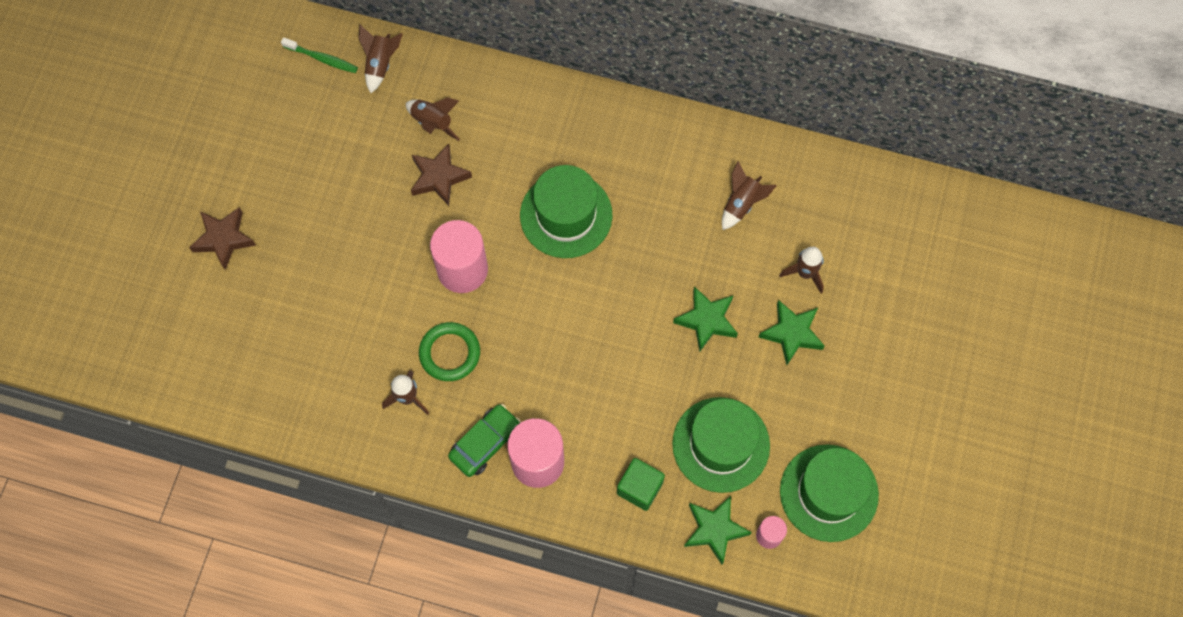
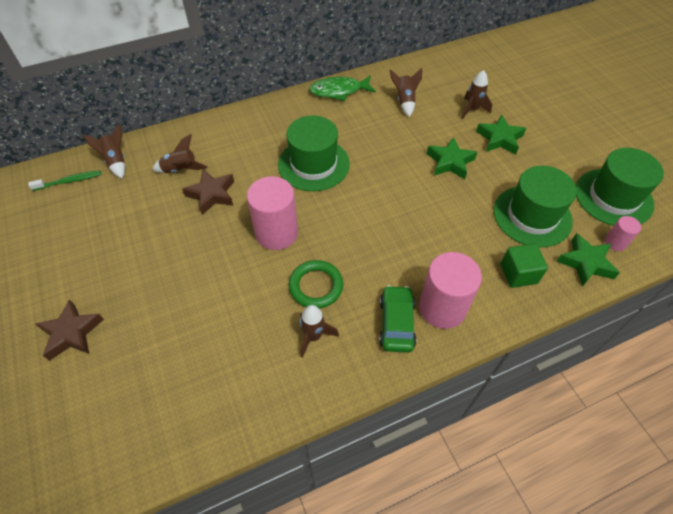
camera: 40 degrees left, 15 degrees down
(682, 133) = (339, 91): none -> green fish

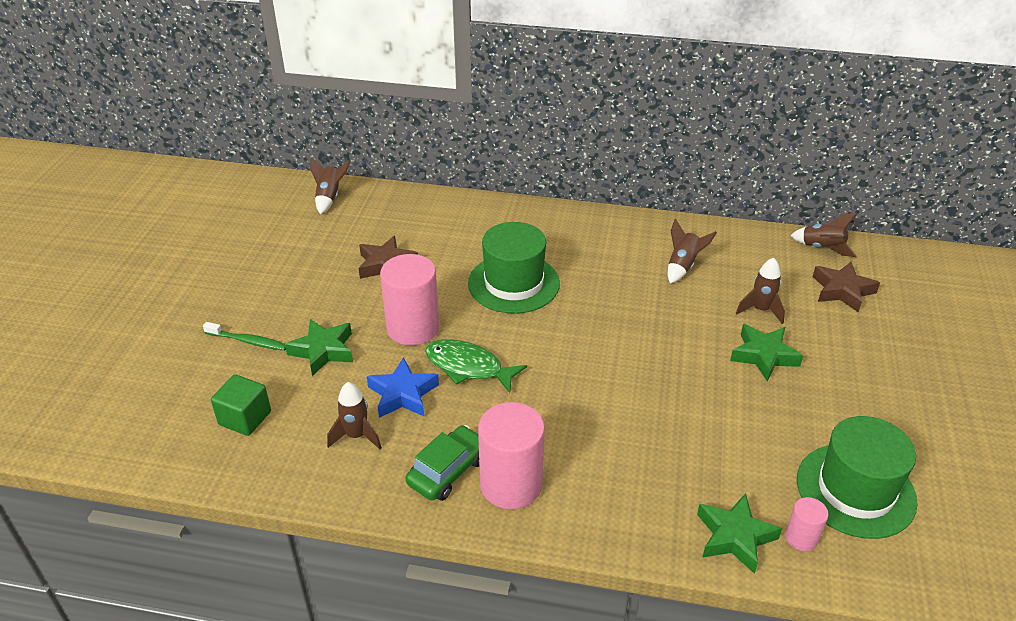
camera: 35 degrees right, 15 degrees down
(69, 181) = (275, 197): green toothbrush -> green toothbrush (248, 341)
(72, 333) = (164, 320): brown star -> brown star (842, 290)
(180, 170) = (379, 230): brown rocket -> brown rocket (822, 248)
(316, 286) = (402, 394): green ring -> blue star
(339, 91) = (614, 225): green fish -> green fish (468, 367)
(450, 162) = (673, 351): green star -> green star (323, 351)
(518, 273) = (635, 501): green cube -> green cube (245, 418)
(532, 216) = (718, 454): green hat -> none

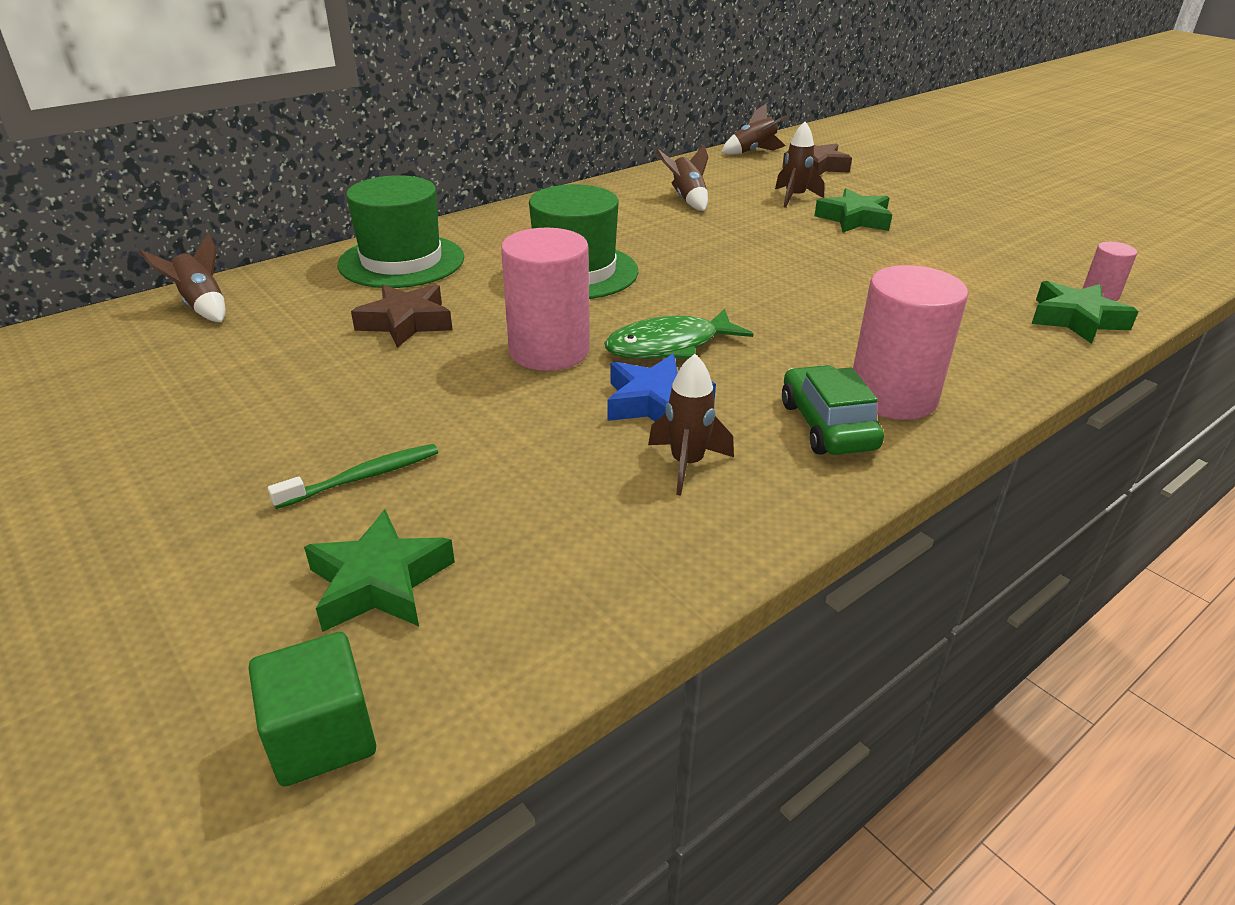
camera: 50 degrees left, 5 degrees down
(245, 418) = (523, 545): green cube -> green cube (322, 736)
(323, 351) = (487, 425): green star -> green star (380, 582)
(855, 490) = (1060, 254): green hat -> green hat (401, 261)

